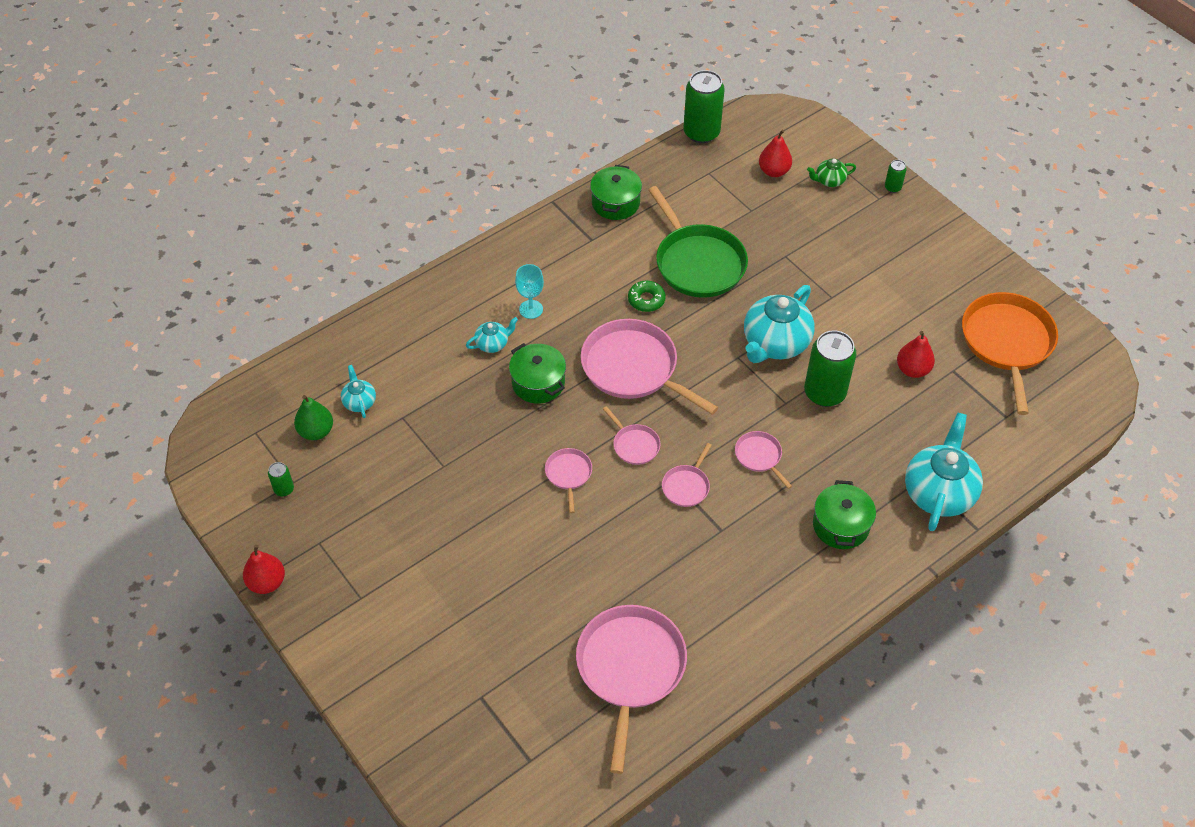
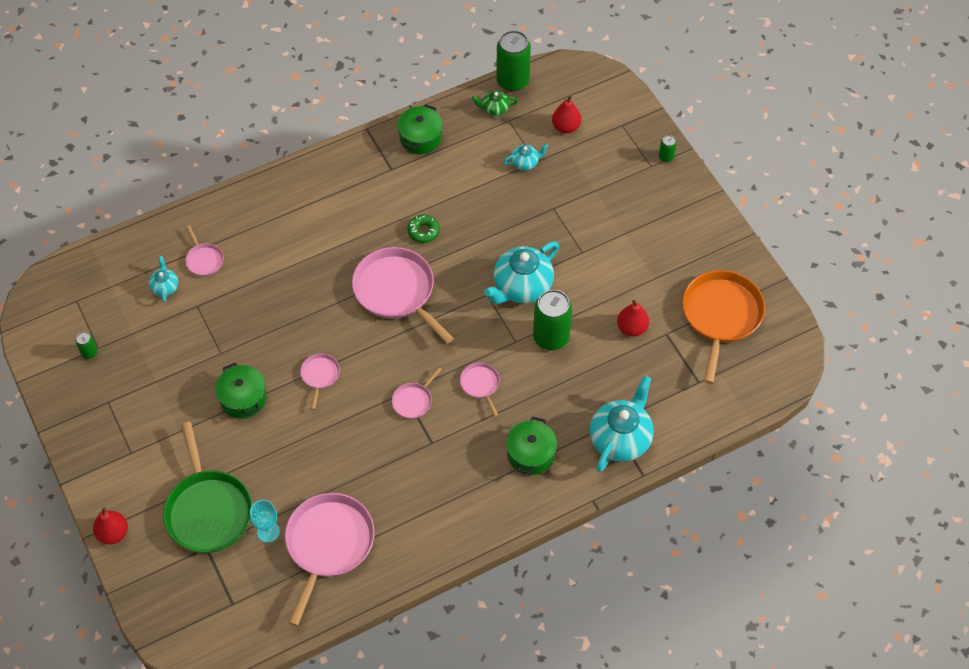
camera: 10 degrees right, 5 degrees up
(267, 582) = (61, 428): red pear -> red pear (113, 533)
(316, 431) = (125, 307): green pear -> none
(492, 344) = (285, 252): turquoise teapot -> turquoise teapot (525, 163)
(531, 309) = (324, 226): turquoise goblet -> turquoise goblet (268, 532)
(538, 383) = (314, 292): green pot -> green pot (243, 398)
(634, 445) = (380, 359): pink pan -> pink pan (204, 260)
(698, 263) = (476, 204): green pan -> green pan (208, 510)
(829, 181) = (612, 143): green teapot -> green teapot (495, 109)

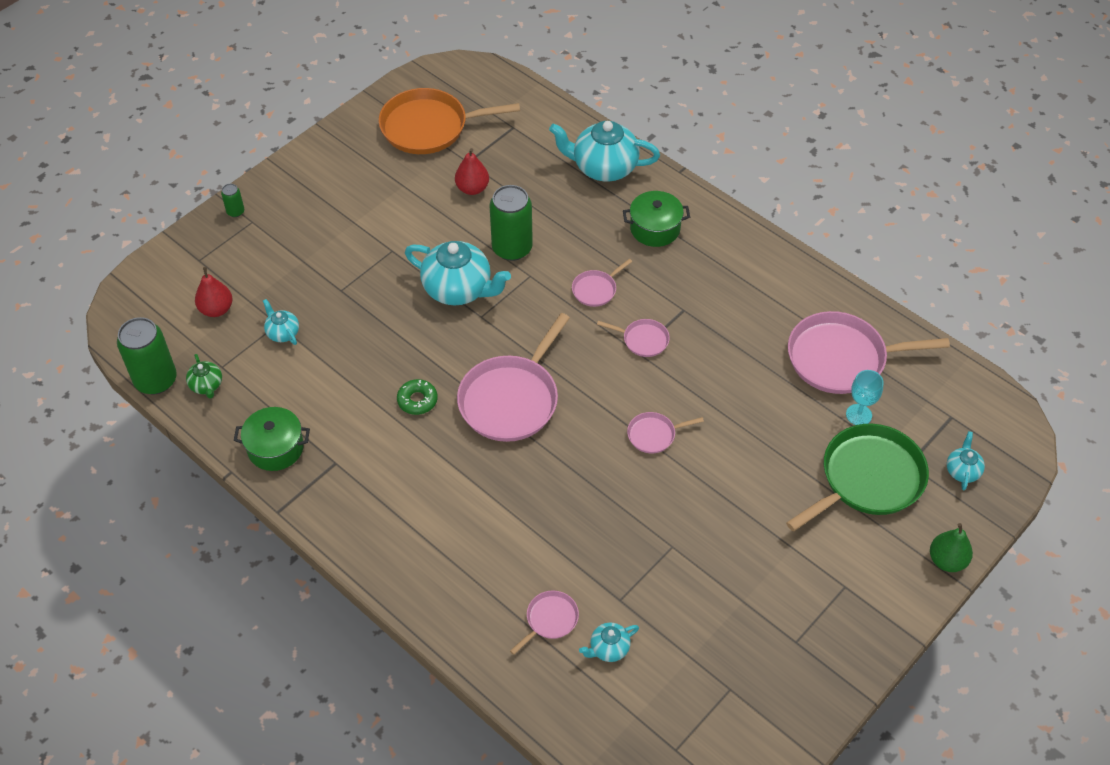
camera: 110 degrees left, 5 degrees down
(89, 353) = (741, 695): green can -> none
(113, 533) = (947, 560): red pear -> green pear
(180, 585) = (962, 471): none -> turquoise teapot
(243, 398) = (719, 499): green pot -> none

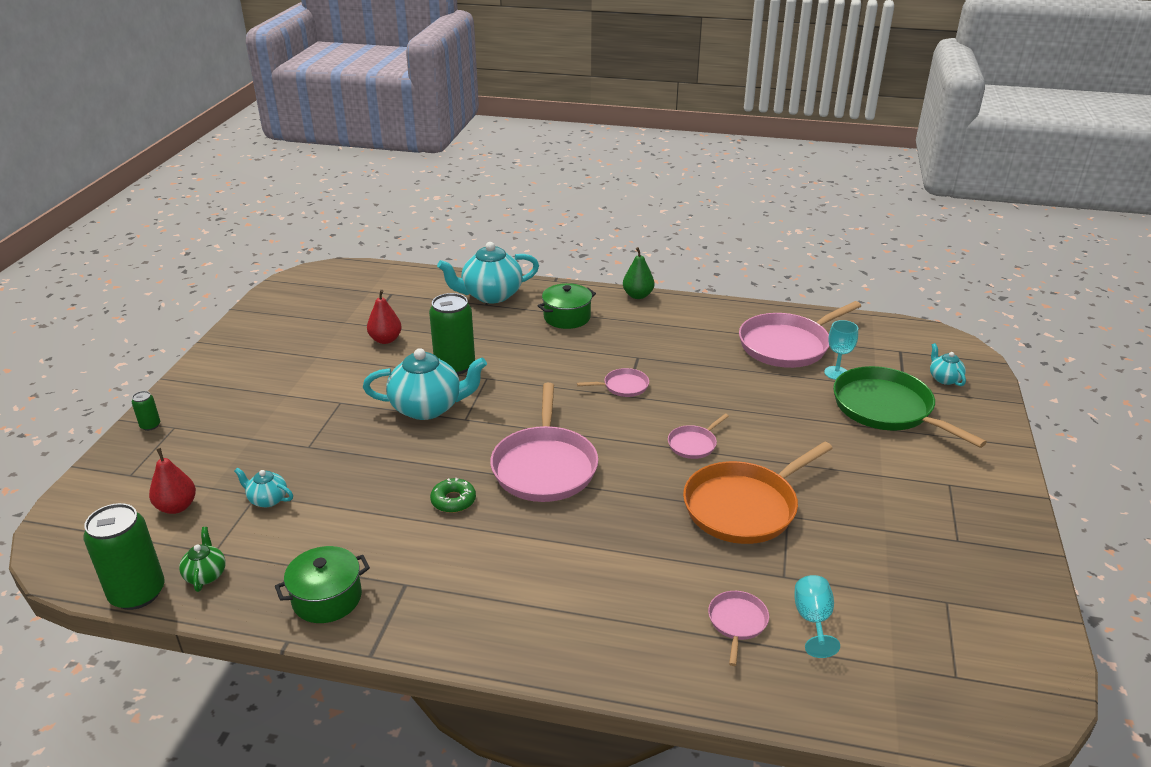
camera: 30 degrees left, 20 degrees down
(206, 385) = (206, 574): green teapot -> green teapot turned 135 degrees counterclockwise
(429, 127) = (313, 314): orange pan -> orange pan (744, 507)
(596, 289) = (553, 368): pink pan -> none
(608, 648) = (813, 620): turquoise teapot -> turquoise goblet
(868, 479) = (886, 409): green pan -> green pan turned 60 degrees counterclockwise
(947, 560) = (999, 436): green pear -> green pear (638, 295)

